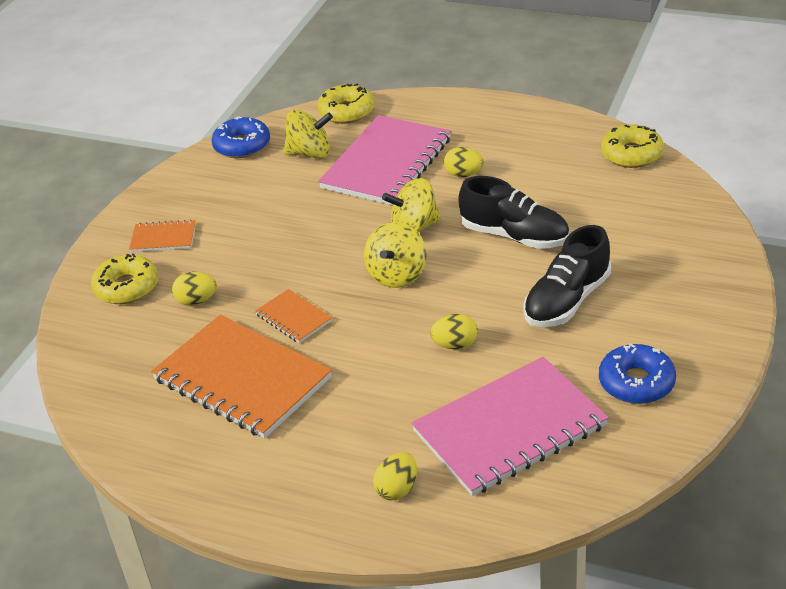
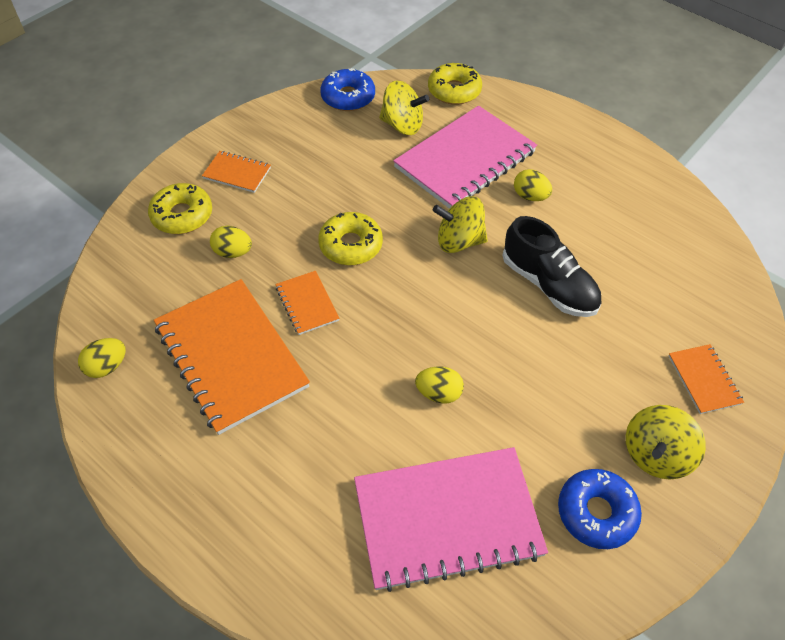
camera: 15 degrees right, 15 degrees up
(397, 275) = (420, 290): yellow spinning top -> yellow spinning top (655, 454)
(397, 489) = (310, 548): yellow egg -> yellow egg (107, 366)
(567, 300) = (567, 382): black shoe -> none
(631, 154) = (700, 228): yellow donut -> yellow donut (351, 245)
(684, 263) = (704, 380): none -> orange notebook

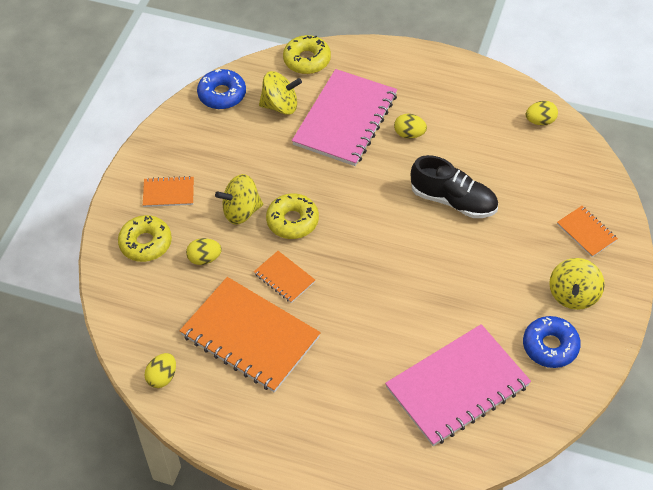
camera: 20 degrees left, 0 degrees up
(438, 393) = (412, 307): yellow egg -> yellow egg (540, 121)
(459, 241) = (373, 189): yellow spinning top -> yellow spinning top (241, 211)

